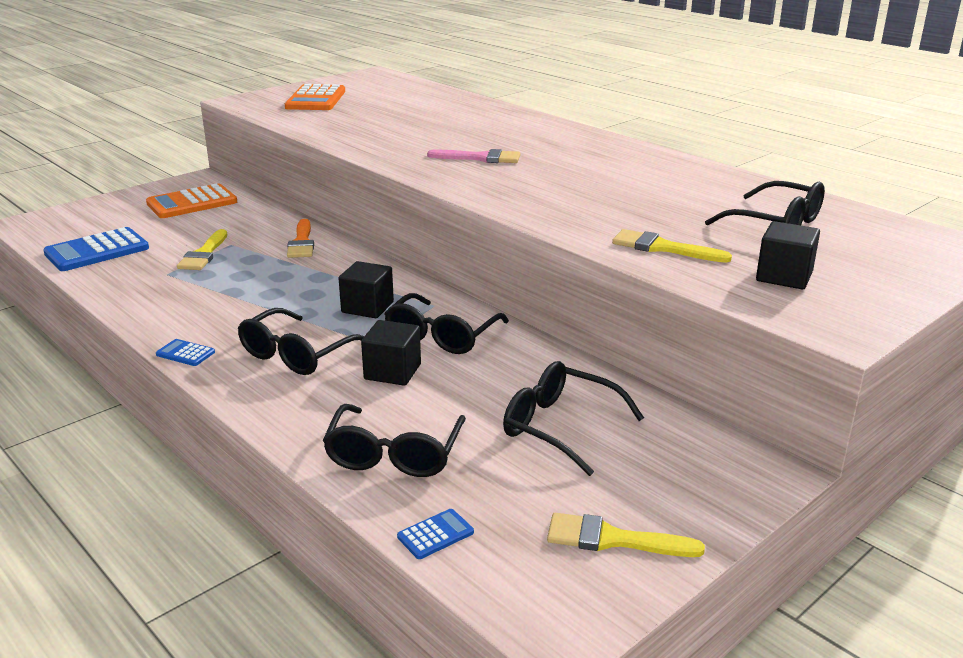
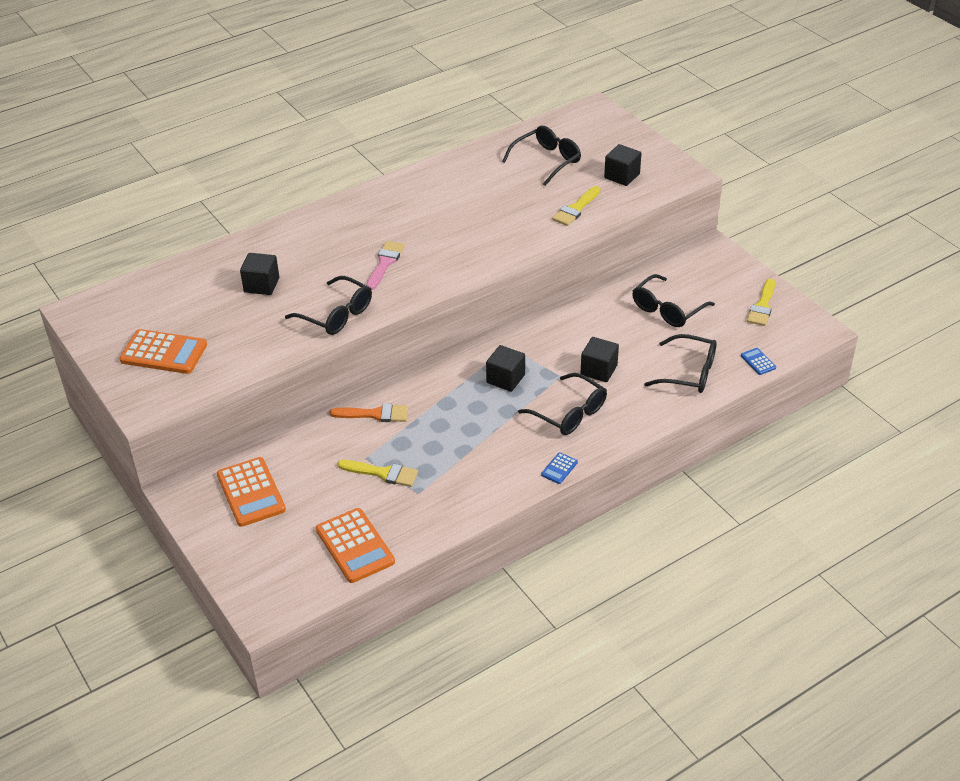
camera: 80 degrees left, 15 degrees up
(97, 251) = (355, 546): blue calculator -> orange calculator
(425, 118) = (261, 285): none -> black cube
(442, 336) = (555, 346): black glasses -> black glasses (336, 314)

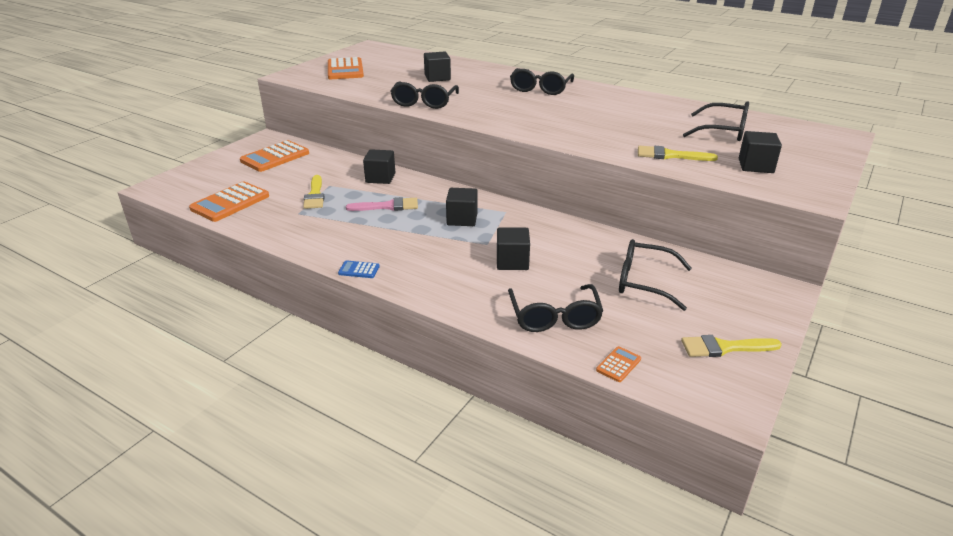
camera: 65 degrees right, 10 degrees down
(375, 414) = (380, 178): orange brush -> black cube
(385, 263) = (501, 104): pink brush -> pink brush (388, 206)
(569, 413) = (439, 259): black glasses -> black glasses (540, 89)
(758, 362) = (618, 364): blue calculator -> orange calculator

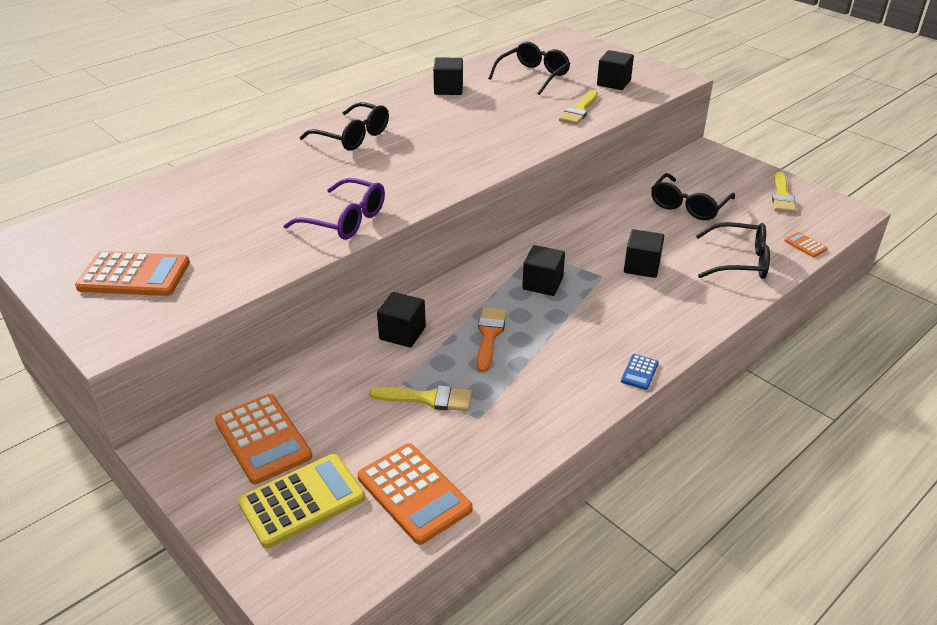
camera: 75 degrees left, 5 degrees up
(227, 175) = (302, 501): none -> yellow calculator
(388, 206) = (489, 335): pink brush -> orange brush
(424, 102) = (345, 220): black glasses -> purple glasses
(437, 78) = (250, 198): black cube -> black cube (448, 89)

